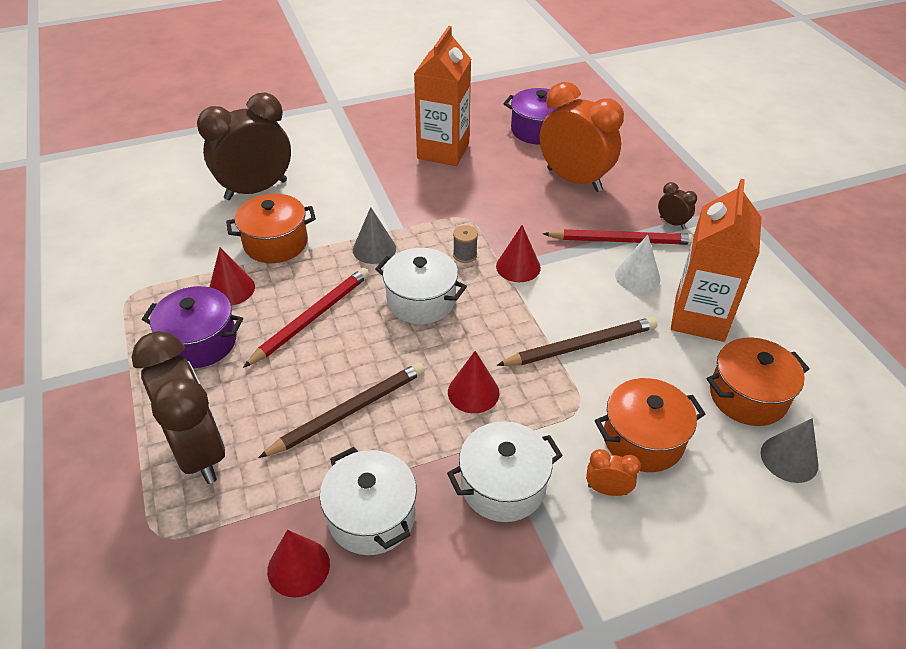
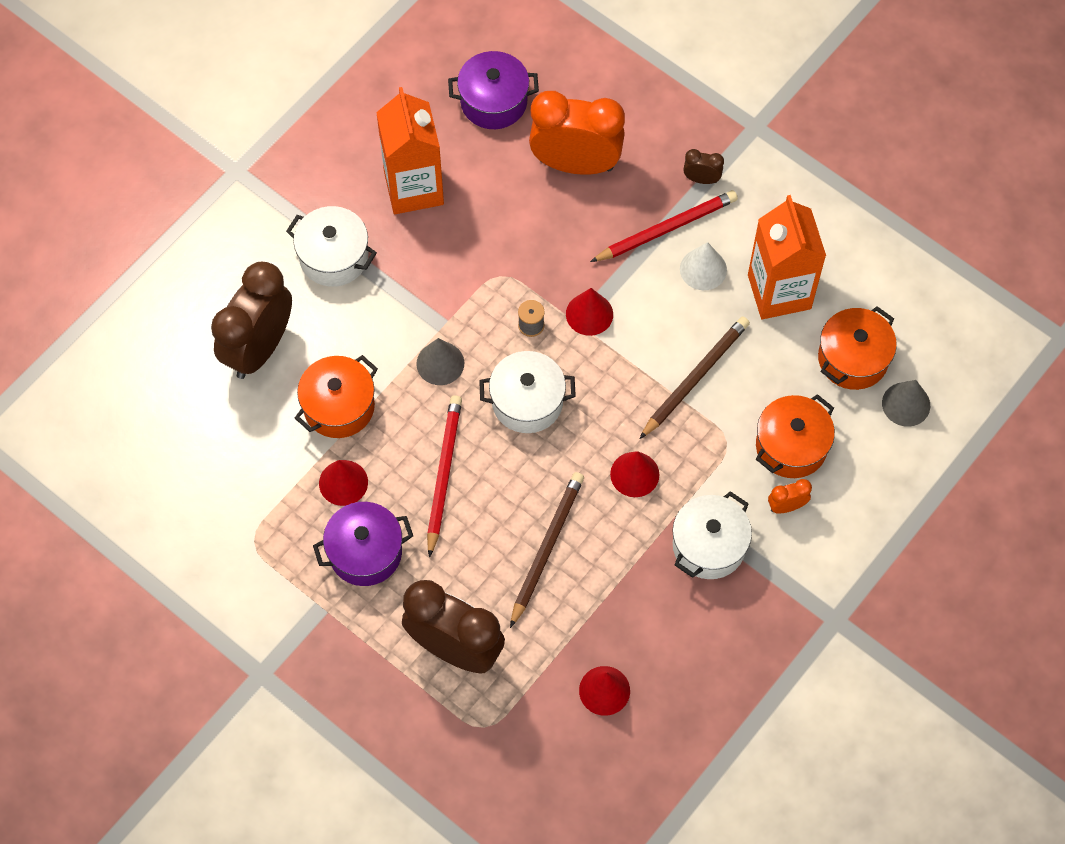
camera: 30 degrees left, 20 degrees up
(371, 516) = (628, 624): white pot -> white pot (334, 257)

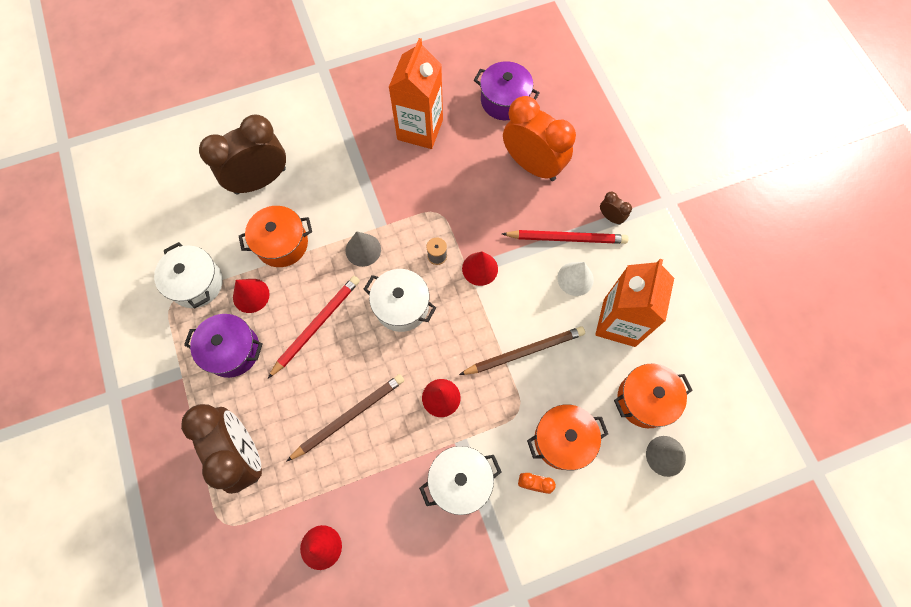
camera: 30 degrees right, 5 degrees up
(334, 257) = (343, 147): white pot -> white pot (196, 283)

